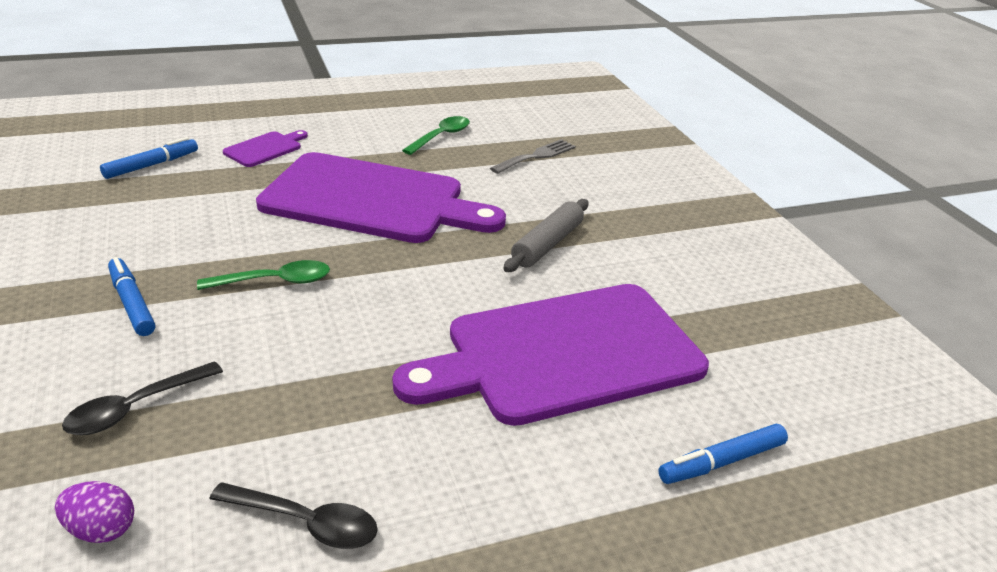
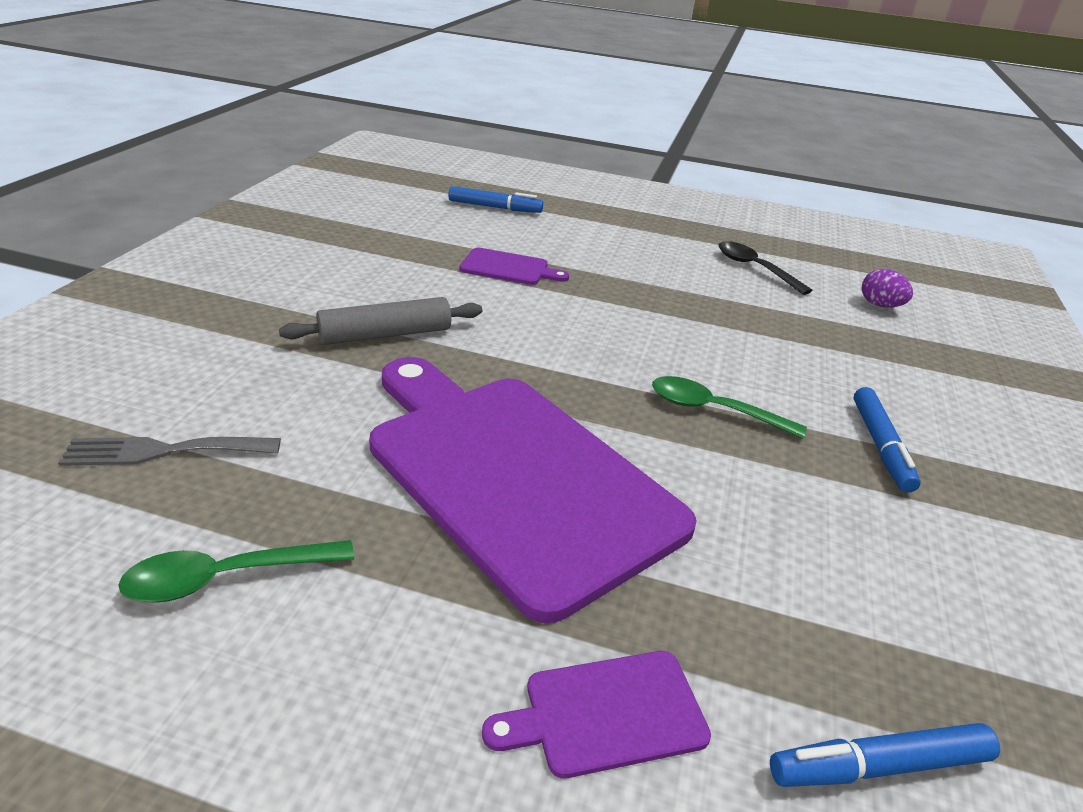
camera: 145 degrees left, 0 degrees up
(136, 407) = (865, 355): black spoon -> none
(564, 354) = (508, 268): purple cutting board -> purple cutting board, size x0.41

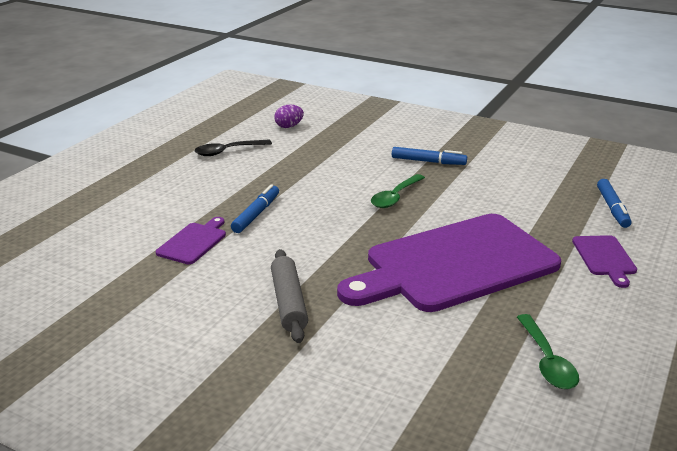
camera: 75 degrees left, 5 degrees down
(163, 451) = (433, 398): grey fork -> none
(495, 207) = (65, 237): blue marker -> blue marker (256, 214)

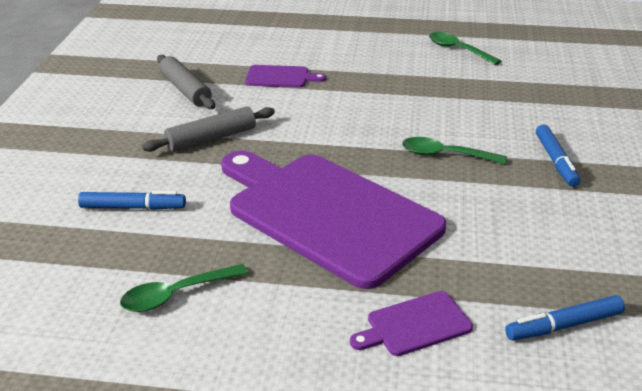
camera: 70 degrees right, 5 degrees up
(166, 303) = (185, 90): none -> grey rolling pin
(228, 151) = (458, 50): black spoon -> green spoon
(256, 214) = (347, 91): blue marker -> blue marker (133, 207)
(289, 126) = (550, 65): purple egg -> none

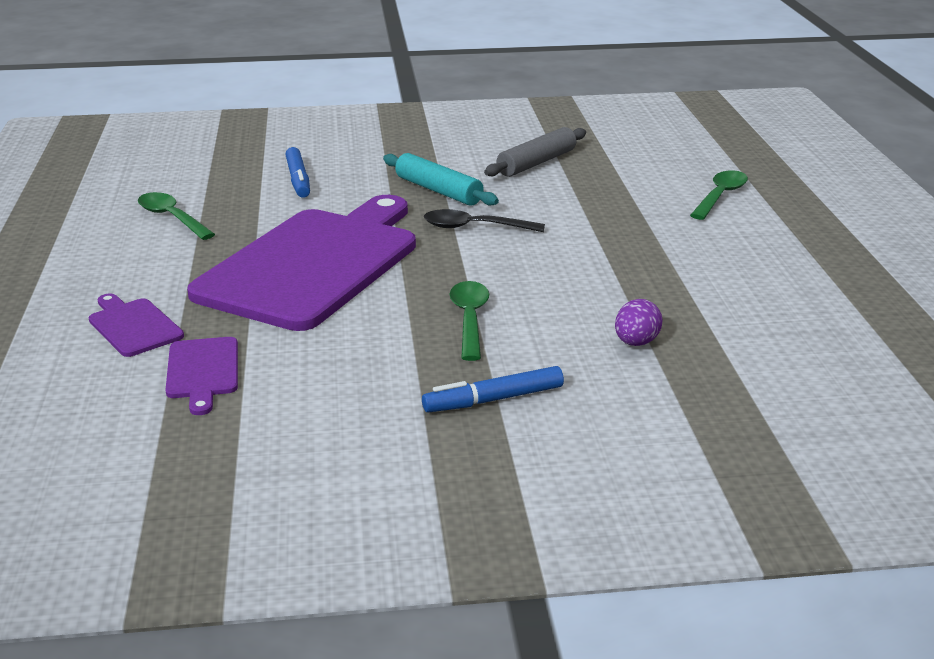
camera: 75 degrees right, 5 degrees down
(211, 138) = (438, 191): grey rolling pin -> turquoise rolling pin
(280, 77) = (606, 203): purple cutting board -> purple cutting board (202, 371)
(293, 132) = (475, 227): none -> black spoon
(458, 50) = (799, 308): green spoon -> green spoon (720, 196)
(490, 103) = (636, 342): none -> purple egg
(563, 325) = (134, 410): blue marker -> none

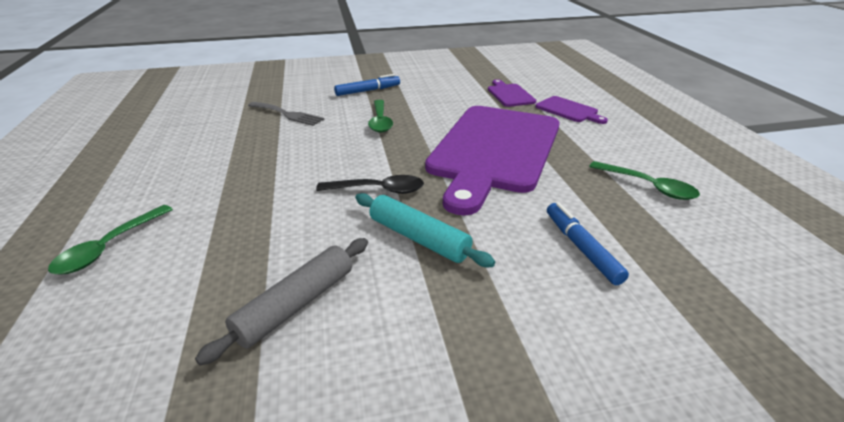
camera: 175 degrees right, 5 degrees up
(636, 342) = (287, 114): purple egg -> grey fork

